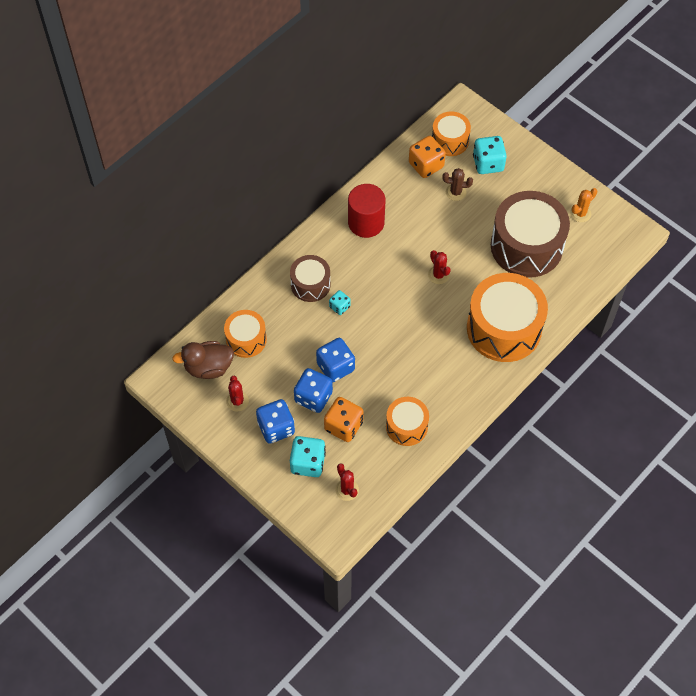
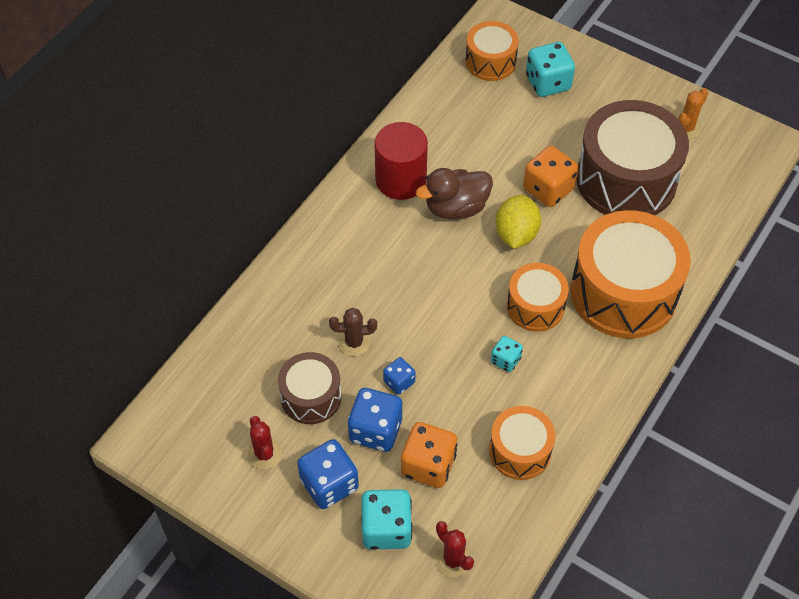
camera: 10 degrees left, 5 degrees down
(208, 367) = (213, 411): brown duck -> brown duck (456, 208)
(246, 339) = (262, 363): orange drum -> orange drum (535, 306)
(310, 284) = (340, 273): brown drum -> brown drum (311, 397)
(335, 367) = (399, 382): blue dice -> blue dice, size x0.56
(339, 307) = (387, 297): turquoise dice -> turquoise dice (505, 360)
(426, 165) = (466, 96): orange dice -> orange dice (548, 189)
(438, 275) = (516, 234): red cactus -> yellow lemon
(455, 192) = (514, 124): brown cactus -> brown cactus (354, 342)

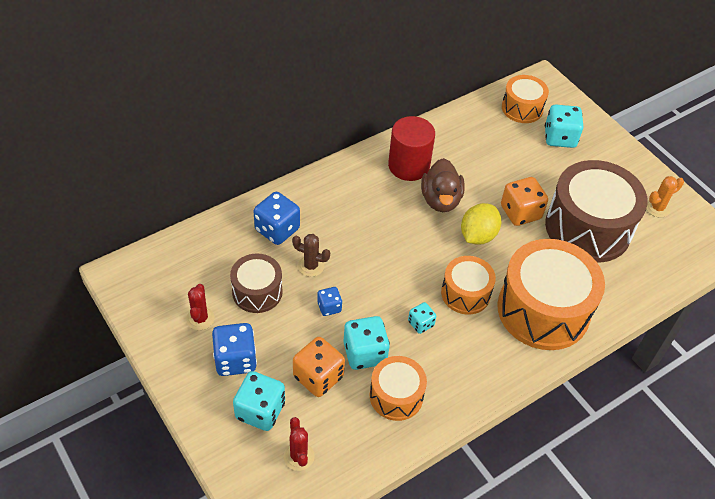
camera: 20 degrees right, 5 degrees down
(375, 430) = (292, 335): blue dice -> blue dice (277, 229)
(456, 208) = (440, 200): brown duck -> brown duck turned 90 degrees counterclockwise
(463, 418) = (365, 353): none -> turquoise dice

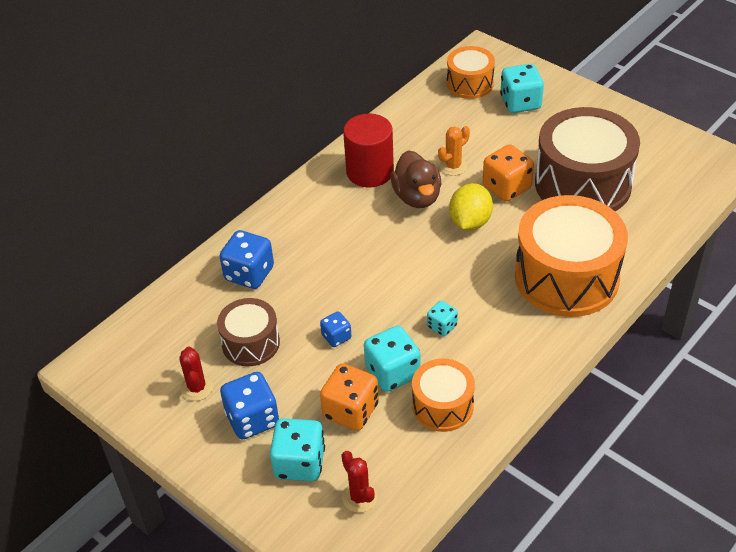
camera: 10 degrees left, 5 degrees down
(311, 266) = (300, 301): brown cactus -> none
(465, 293) = (478, 283): orange drum -> none
(657, 208) = (647, 146): orange cactus -> orange cactus (453, 166)

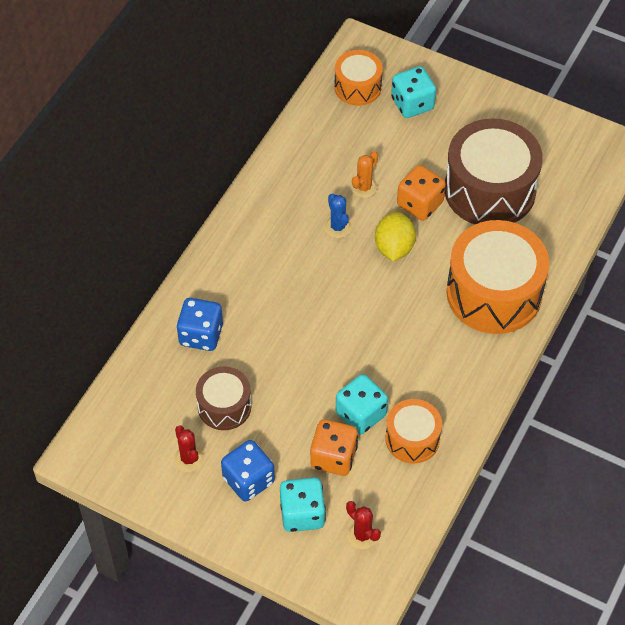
camera: 15 degrees left, 10 degrees up
(336, 337) = (301, 387): blue dice -> none
(370, 172) = (285, 205): red cylinder -> none
(417, 197) = (337, 227): brown duck -> blue cactus
(442, 326) = (393, 361): turquoise dice -> none

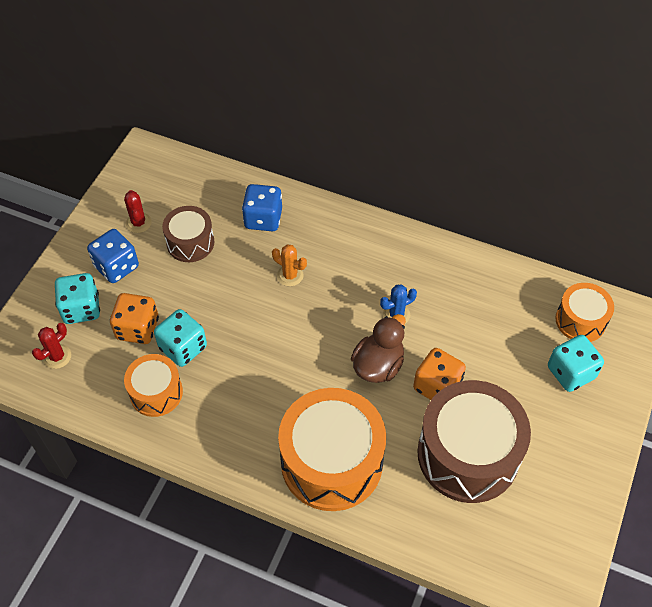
camera: 85 degrees right, 0 degrees up
(189, 459) = (138, 223): red cactus -> red cactus turned 75 degrees counterclockwise
(364, 187) = (449, 334): orange cactus -> orange cactus (290, 275)
(394, 247) = (378, 365): yellow lemon -> brown duck

